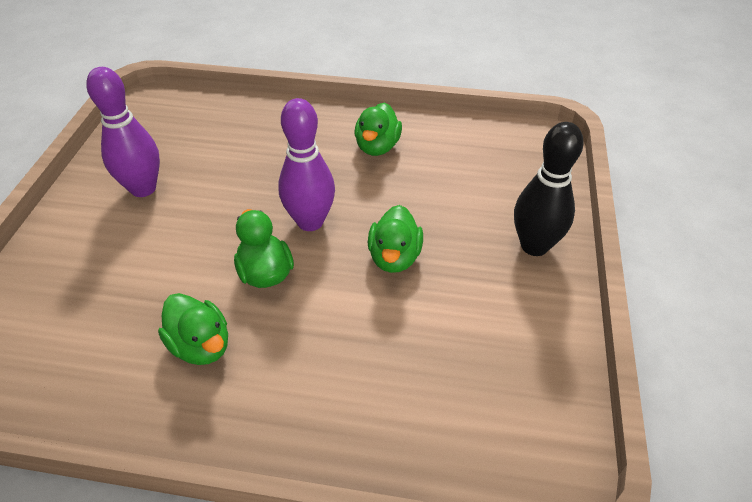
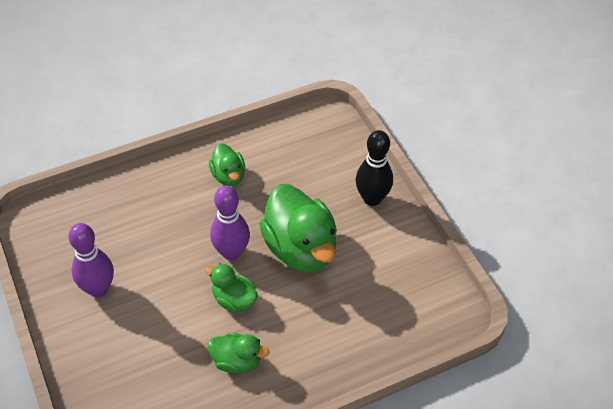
camera: 35 degrees left, 5 degrees up
(394, 257) = (300, 248): green duck -> green duck, size x1.92

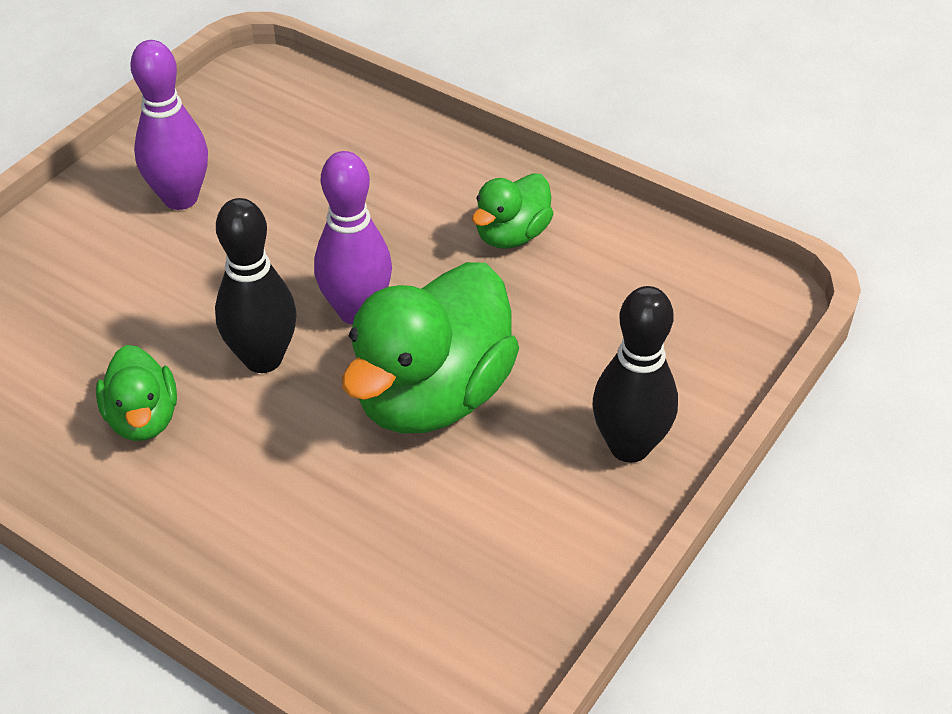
camera: 60 degrees right, 5 degrees down
(234, 300) = (263, 359): green duck -> black bowling pin

